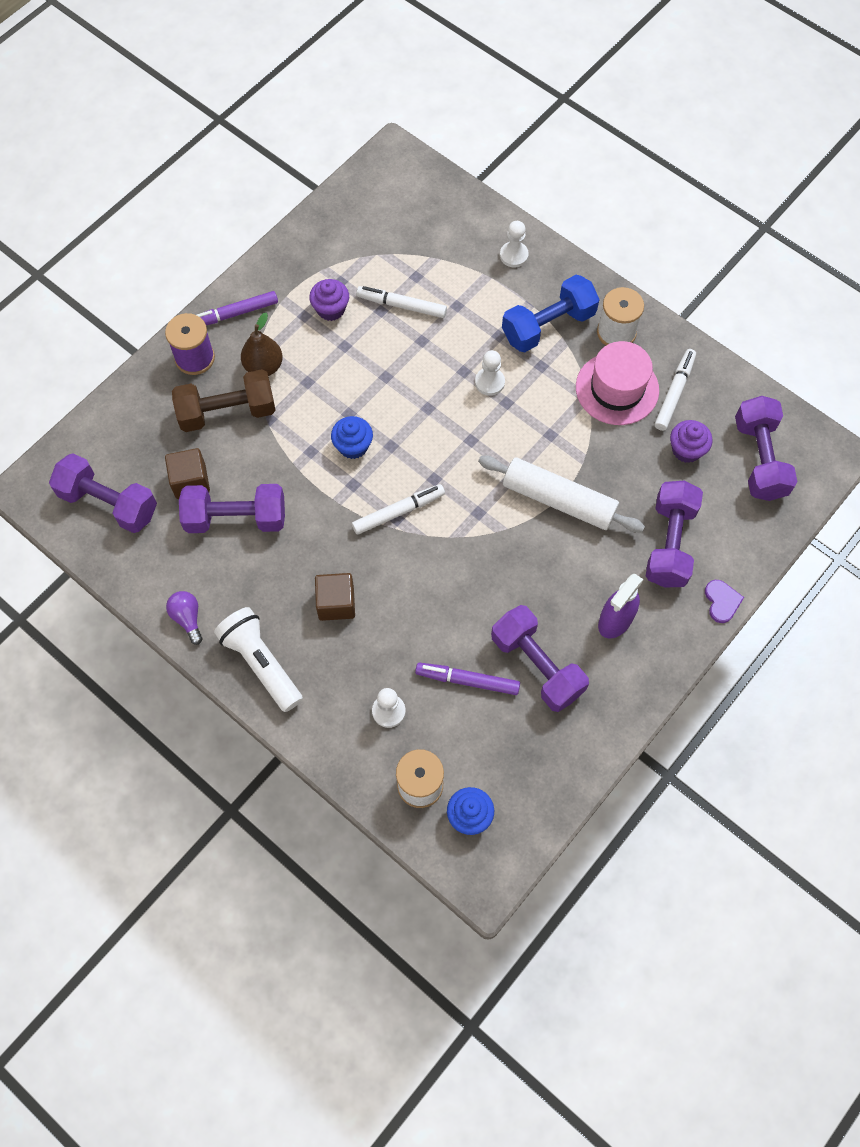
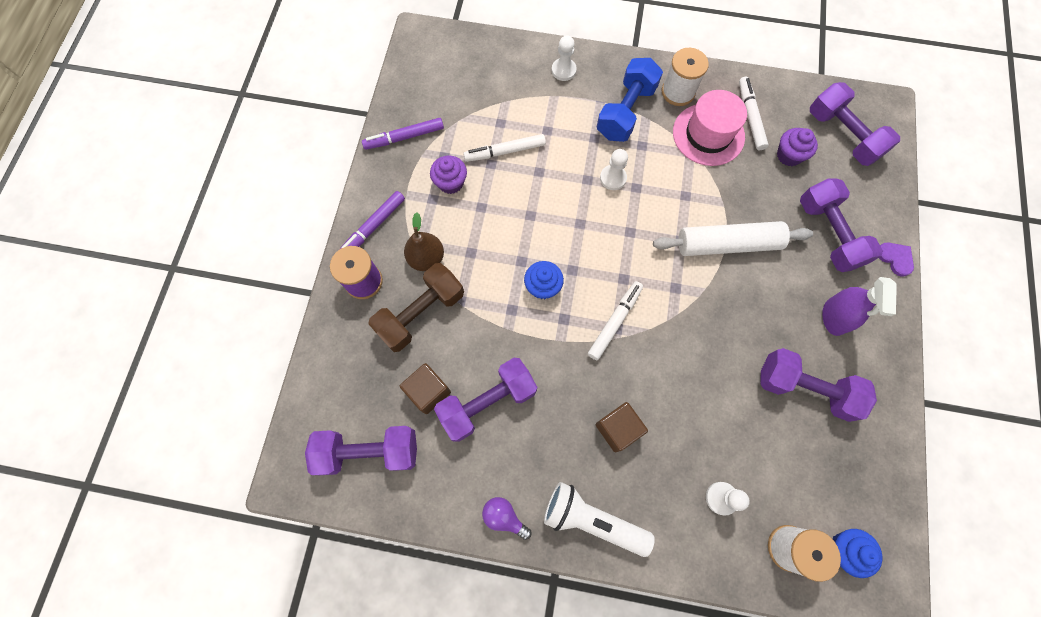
camera: 30 degrees left, 5 degrees up
(467, 680) = (763, 433): purple marker -> purple marker (404, 137)

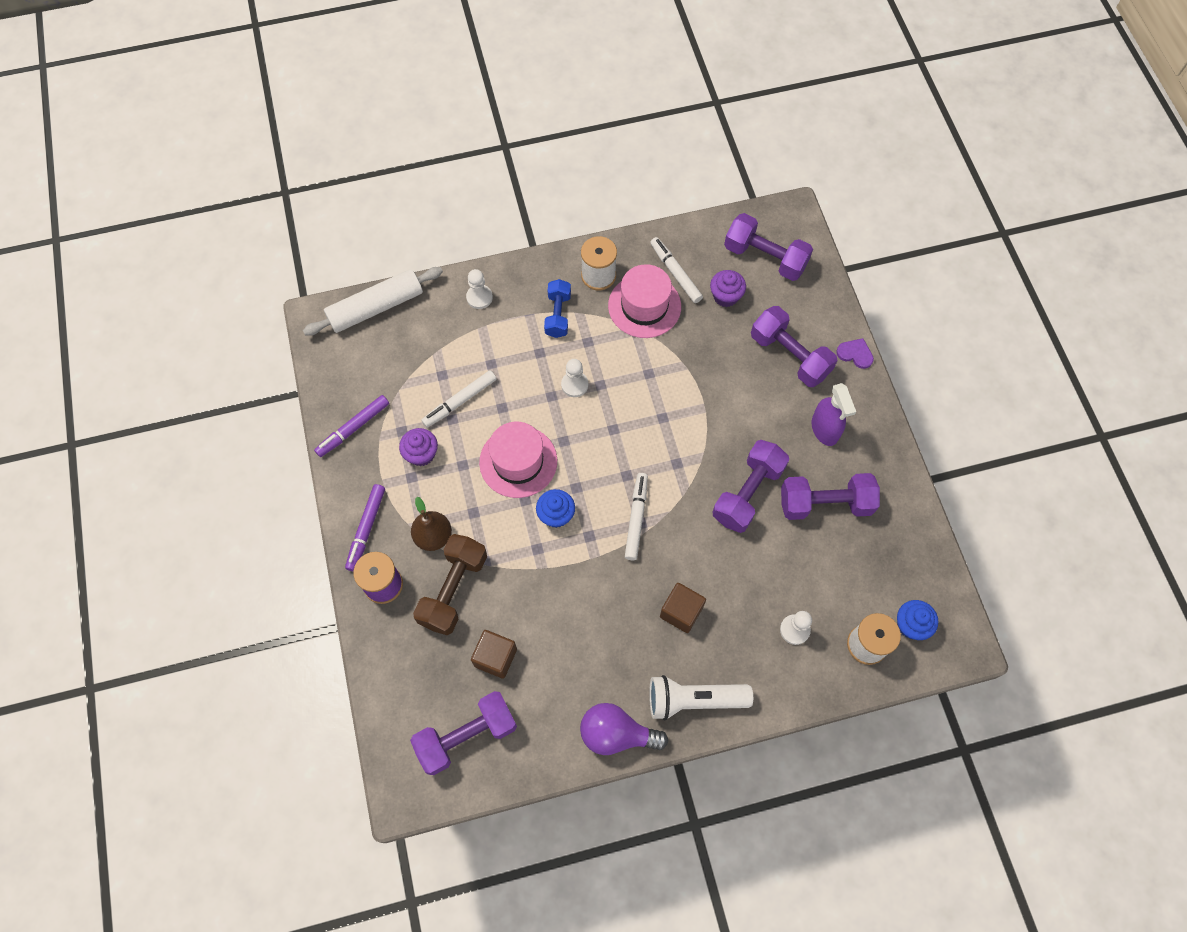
camera: 25 degrees left, 5 degrees down
(487, 402) = (554, 642): purple dumbbell -> purple dumbbell (747, 493)
(504, 517) = (616, 734): purple light bulb -> purple light bulb, size x1.67
(531, 225) = (518, 461): none -> pink hat
(626, 112) = (558, 315): blue dumbbell -> blue dumbbell, size x0.65
(727, 244) = (705, 403): white rolling pin -> white rolling pin (376, 307)

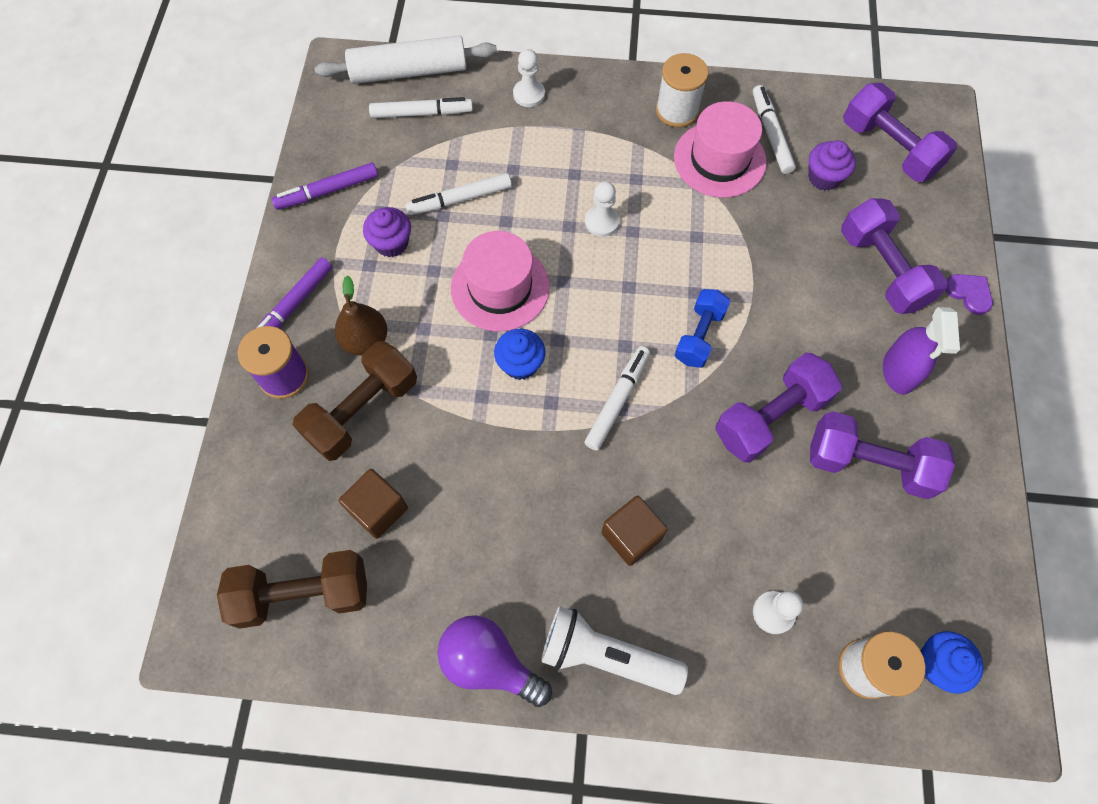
camera: 20 degrees right, 0 degrees up
(401, 340) = (422, 113): none -> white marker
(466, 736) = (303, 594): purple dumbbell -> brown dumbbell
(558, 315) = (612, 139): blue dumbbell -> blue dumbbell (699, 336)

